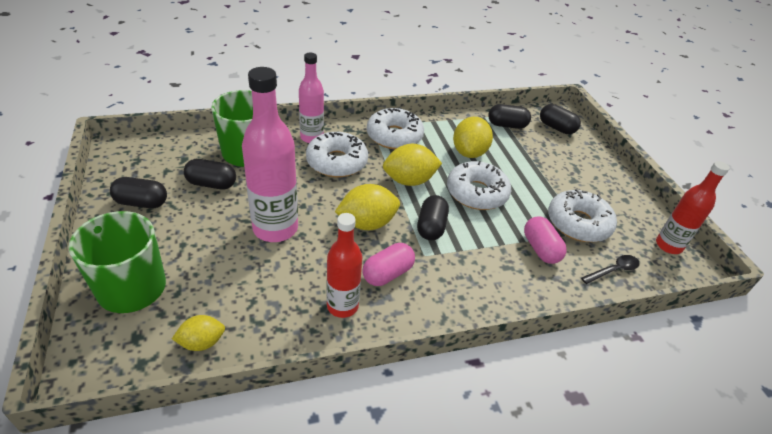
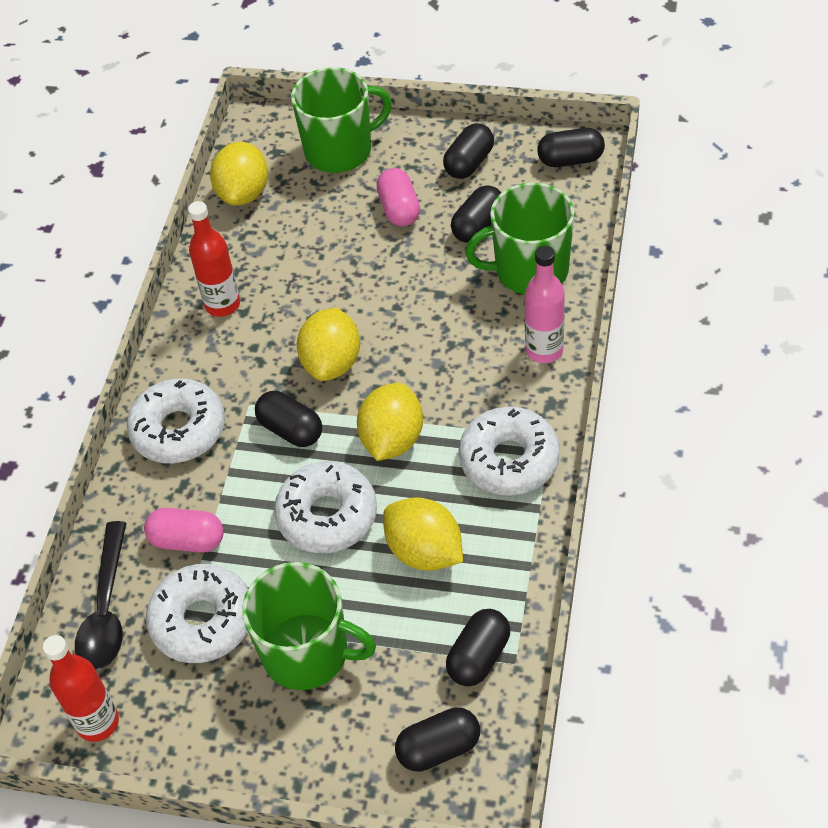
camera: 125 degrees right, 10 degrees up
(133, 155) = (570, 160): none -> black capsule
(202, 342) = (243, 193): yellow lemon -> yellow lemon, size x1.66
(275, 228) = (367, 272): pink bottle -> none
(337, 162) = (471, 365): white donut -> white donut (178, 430)
(387, 274) = (242, 357): pink capsule -> pink capsule (399, 209)
(556, 178) = (307, 653): none -> green mug
(613, 270) = (106, 610): black spoon -> black spoon, size x1.68

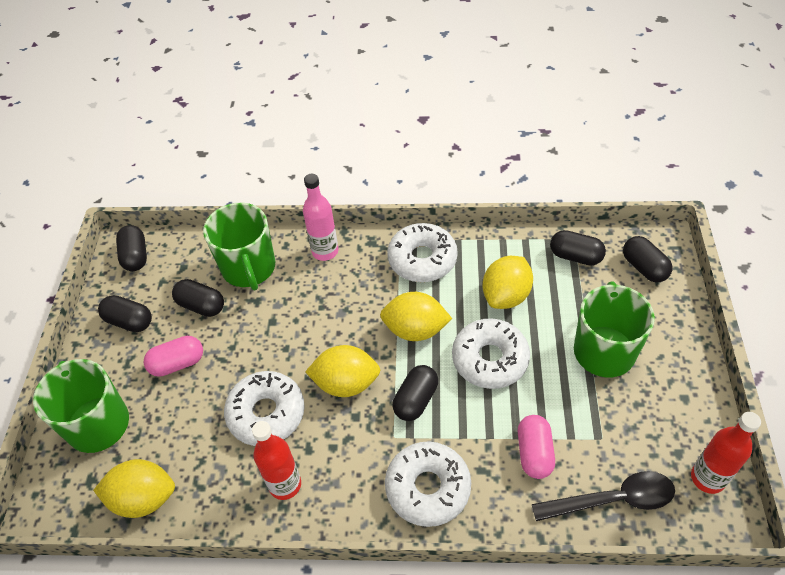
camera: 100 degrees left, 0 degrees up
(202, 621) = (600, 424): white donut -> white donut (266, 413)

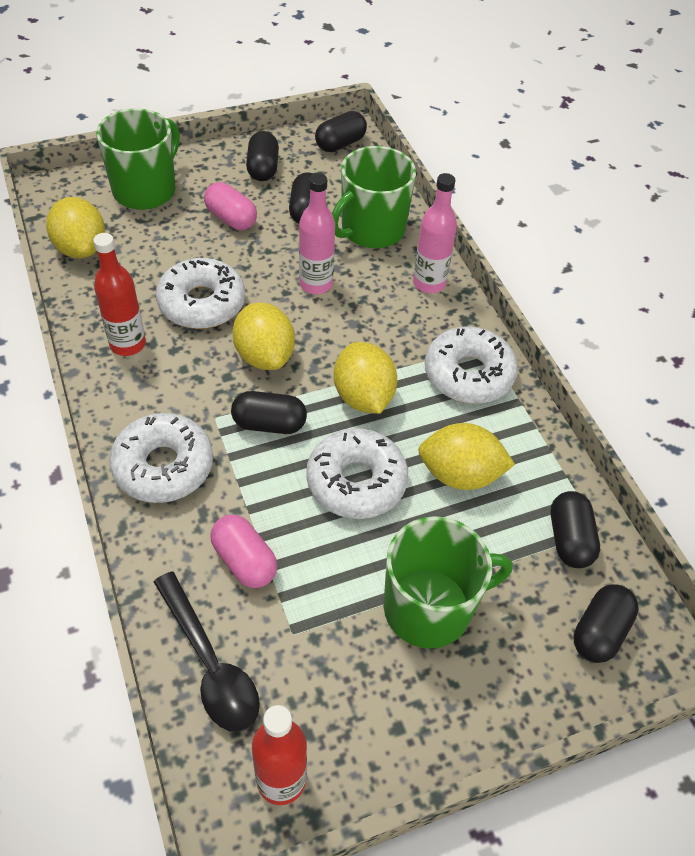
camera: 60 degrees right, 0 degrees up
(288, 324) = (316, 284): none -> pink bottle
(534, 453) = (244, 561): pink capsule -> pink capsule turned 75 degrees clockwise

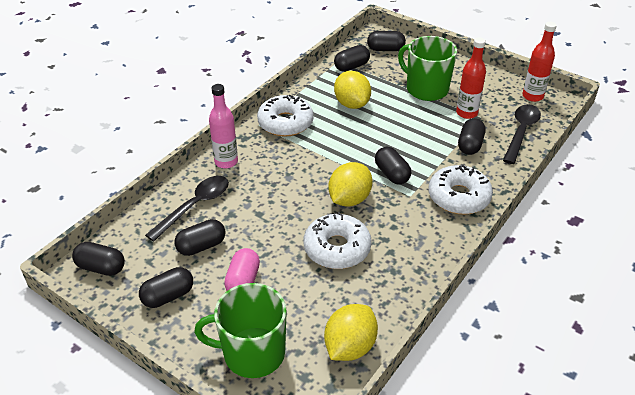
camera: 120 degrees left, 10 degrees down
(128, 344) = (403, 262): red bottle -> red bottle (466, 113)
(244, 561) = (470, 145): pink capsule -> black capsule
(316, 284) = (271, 207): pink bottle -> none
(356, 481) = (391, 131): white donut -> none
(363, 396) = (338, 151): yellow lemon -> none
(371, 230) = (195, 206): green mug -> black spoon

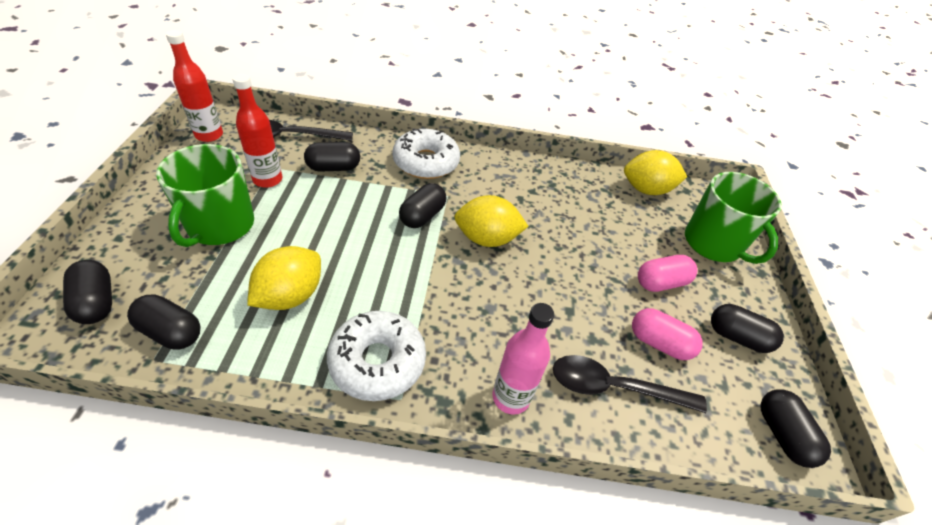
camera: 125 degrees left, 5 degrees up
(201, 246) = (659, 343): black capsule -> pink capsule
(337, 248) = (560, 227): white donut -> none

